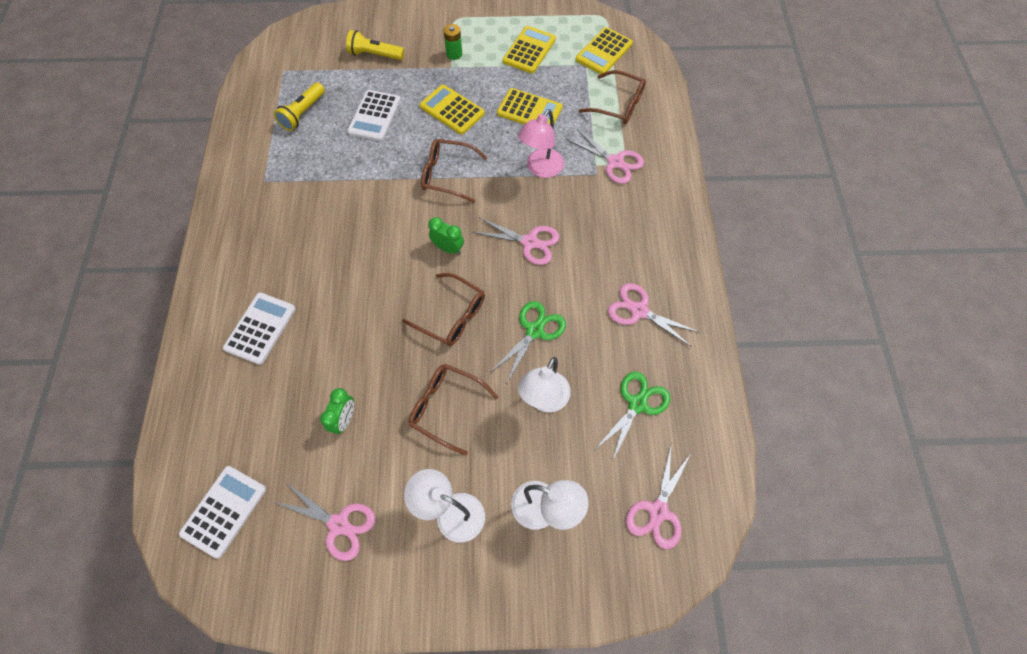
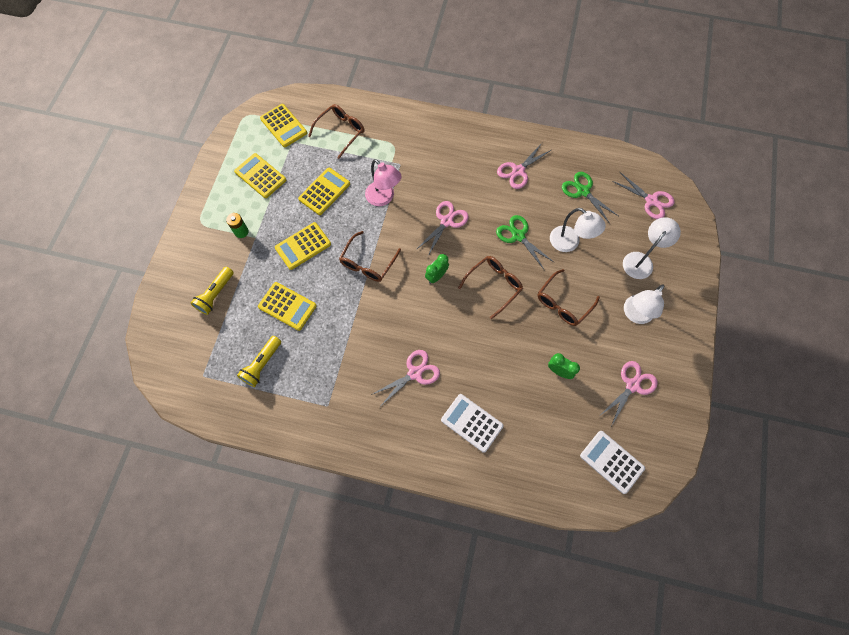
camera: 75 degrees left, 5 degrees up
(303, 113) = (262, 364): yellow flashlight -> yellow flashlight turned 75 degrees clockwise
(374, 116) = (287, 306): white calculator -> yellow calculator
(615, 162) = (393, 149): pink scissors -> pink scissors (415, 373)

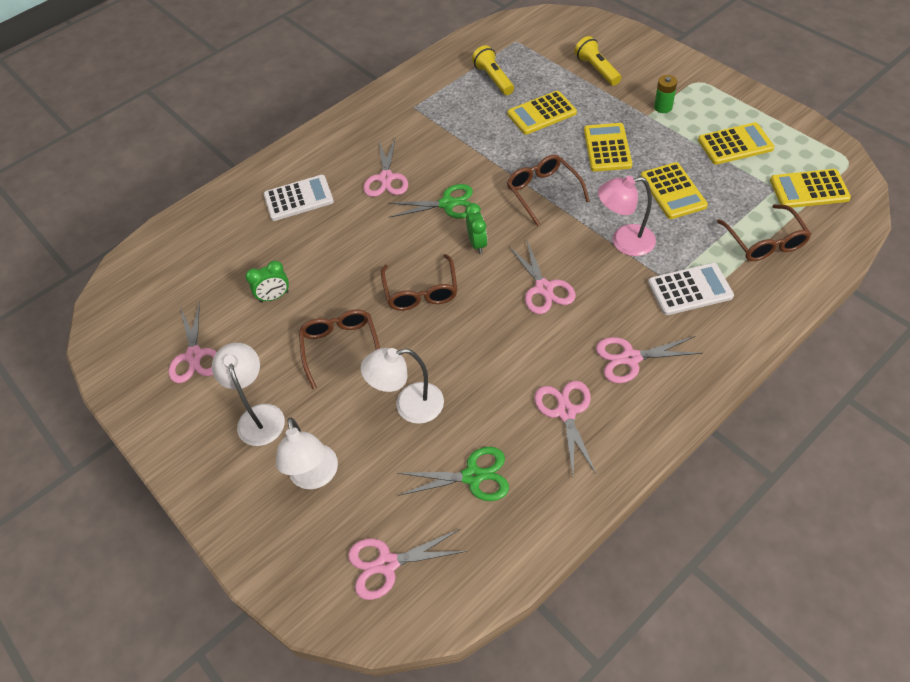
camera: 130 degrees right, 15 degrees down
(465, 158) = (630, 358): none -> pink scissors
(518, 236) = (465, 353): green scissors -> green scissors (447, 204)
(611, 462) = (153, 288): white calculator -> white calculator (690, 289)

